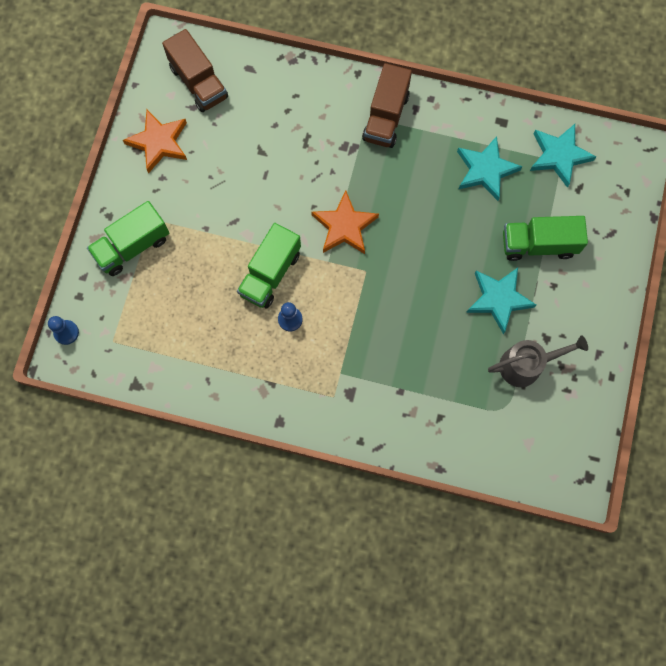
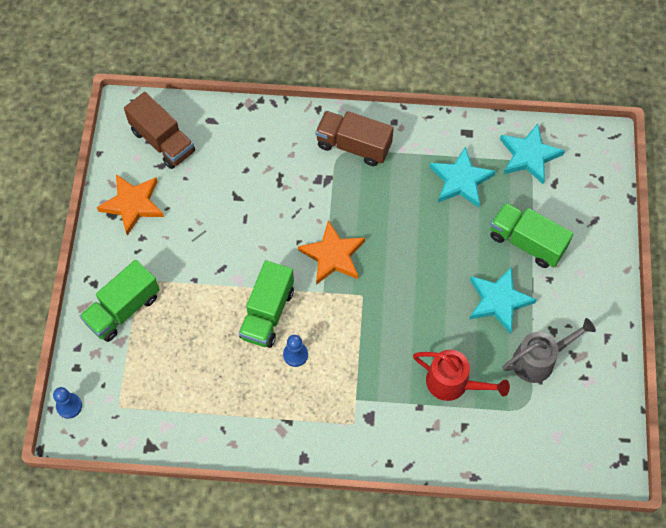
camera: 10 degrees left, 10 degrees down
(386, 117) = (353, 146): brown truck -> brown truck turned 105 degrees clockwise
(438, 374) = (453, 383): none -> red watering can
(538, 244) = (526, 242): green truck -> green truck turned 45 degrees clockwise

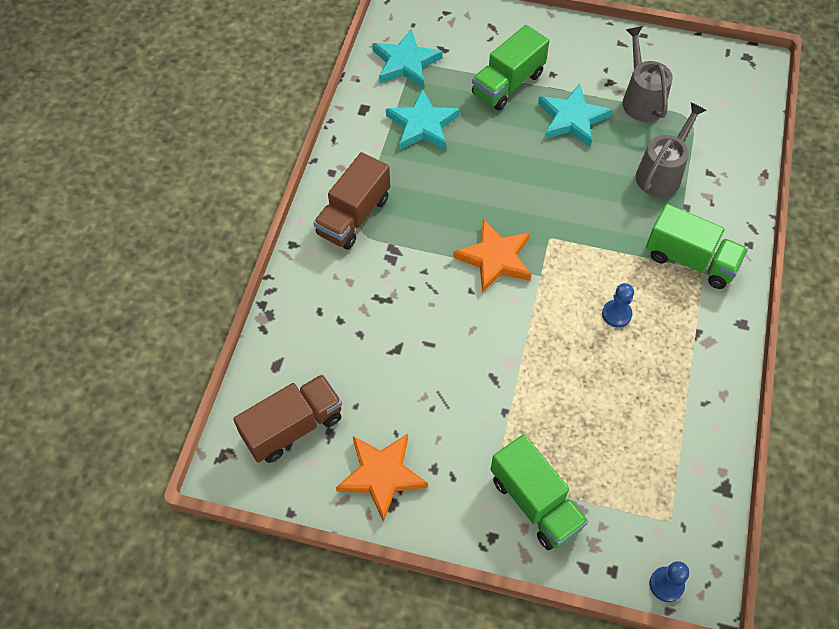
camera: 80 degrees left, 5 degrees down
(267, 313) = (560, 336): green truck -> green truck (690, 260)
(453, 383) = (662, 173): red watering can -> grey watering can

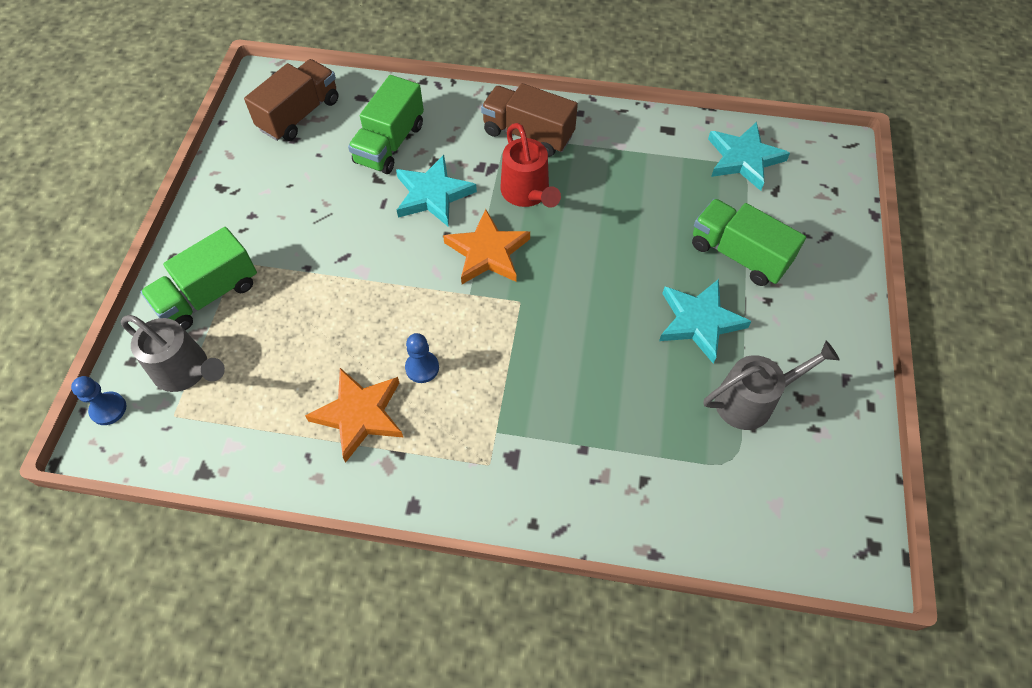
camera: 85 degrees right, 0 degrees up
(293, 427) = (299, 115): brown truck -> brown truck turned 105 degrees counterclockwise
(382, 475) = (249, 178): orange star -> orange star (360, 415)
(422, 125) = (657, 179): turquoise star -> turquoise star (433, 194)
(429, 222) = (527, 194): none -> red watering can
(662, 173) = (632, 422): grey watering can -> grey watering can (186, 371)
(690, 260) = (502, 450): green truck -> green truck (390, 143)

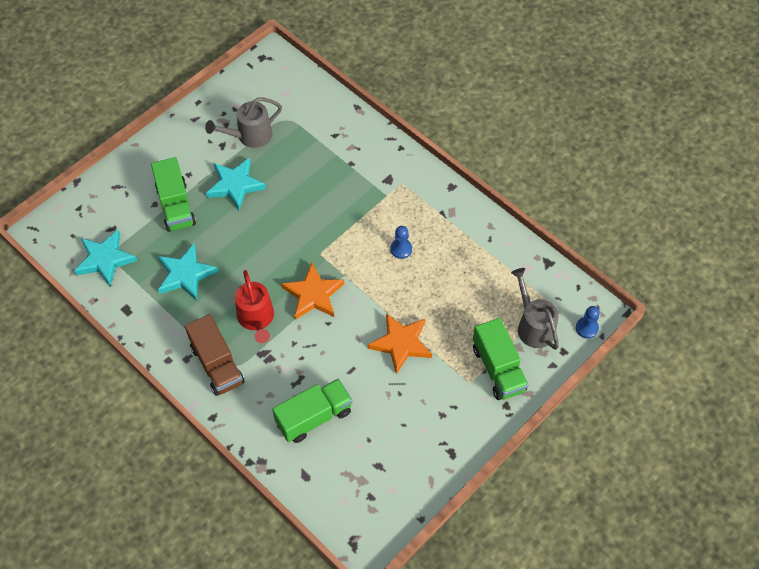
camera: 145 degrees left, 0 degrees up
(209, 295) = (498, 369): green truck -> green truck turned 75 degrees clockwise
(299, 115) = (360, 487): brown truck -> none
(360, 415) = (450, 244): orange star -> orange star (401, 343)
(433, 194) = (315, 356): turquoise star -> turquoise star (185, 274)
(527, 194) = (256, 319): red watering can -> red watering can turned 150 degrees clockwise
(752, 400) = (249, 136): grey watering can -> grey watering can turned 45 degrees counterclockwise

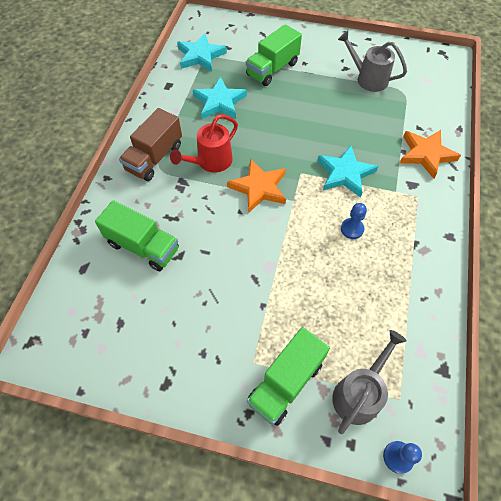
camera: 60 degrees right, 0 degrees up
(235, 185) = (318, 92): turquoise star -> turquoise star (345, 173)
(401, 343) = (256, 278): orange star -> orange star (426, 154)

